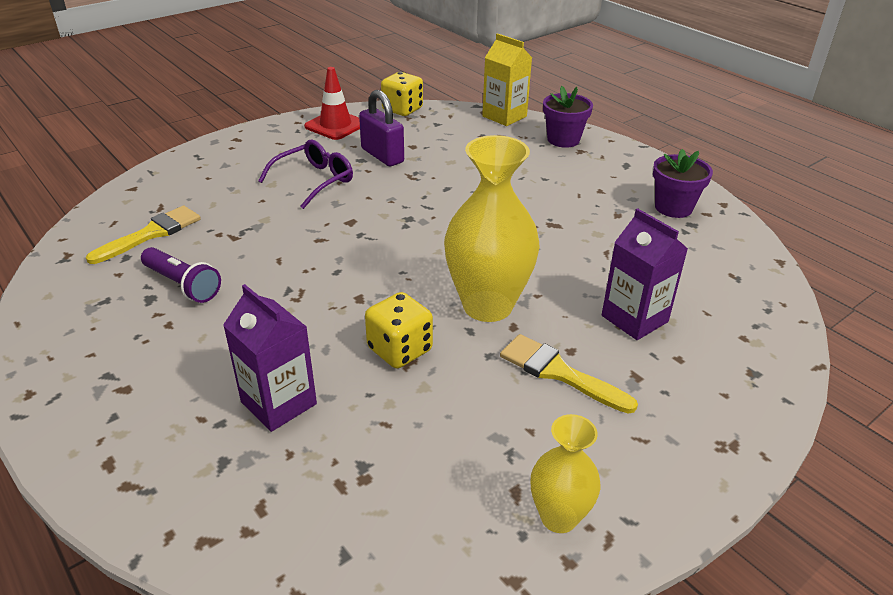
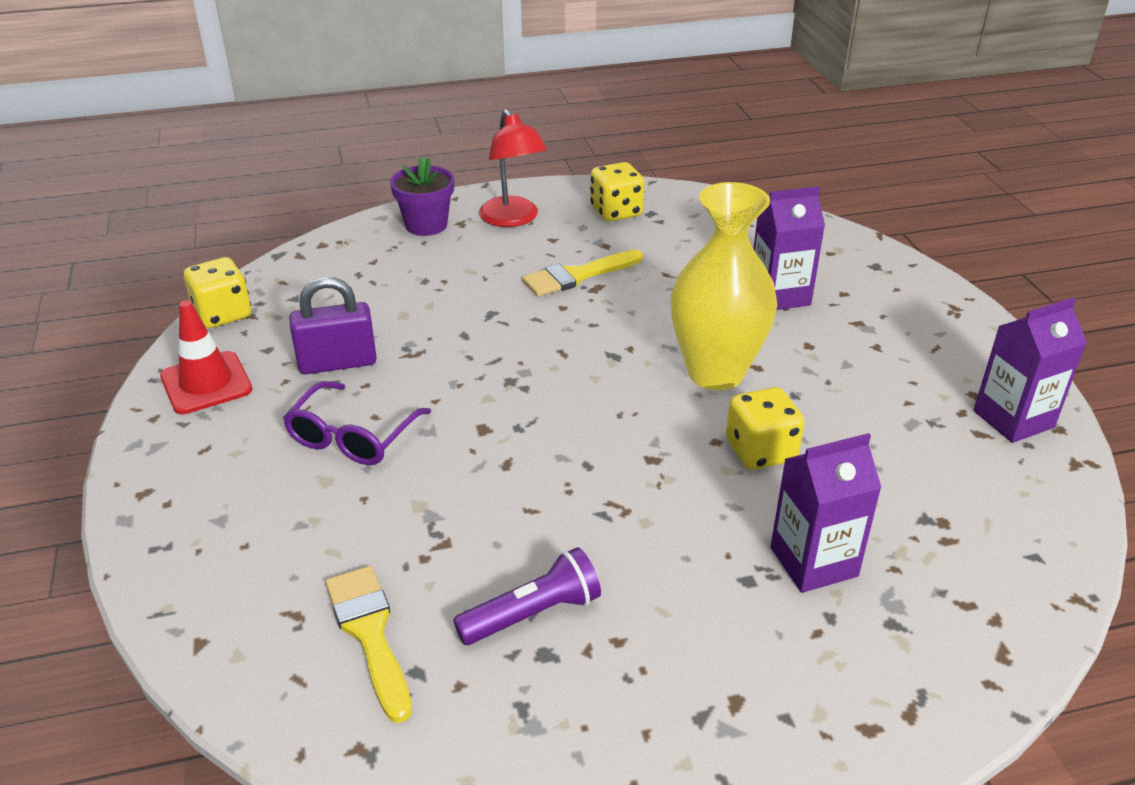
camera: 65 degrees left, 0 degrees up
(314, 181) = (352, 437): purple glasses -> purple glasses turned 135 degrees counterclockwise
(504, 116) = (328, 244): yellow carton -> none
(558, 517) = (1013, 419): yellow vase -> purple carton
(559, 372) = (837, 362): yellow brush -> yellow brush (577, 276)
(609, 168) = (513, 219): none -> red lamp
(673, 208) = (616, 212): purple flower pot -> yellow dice

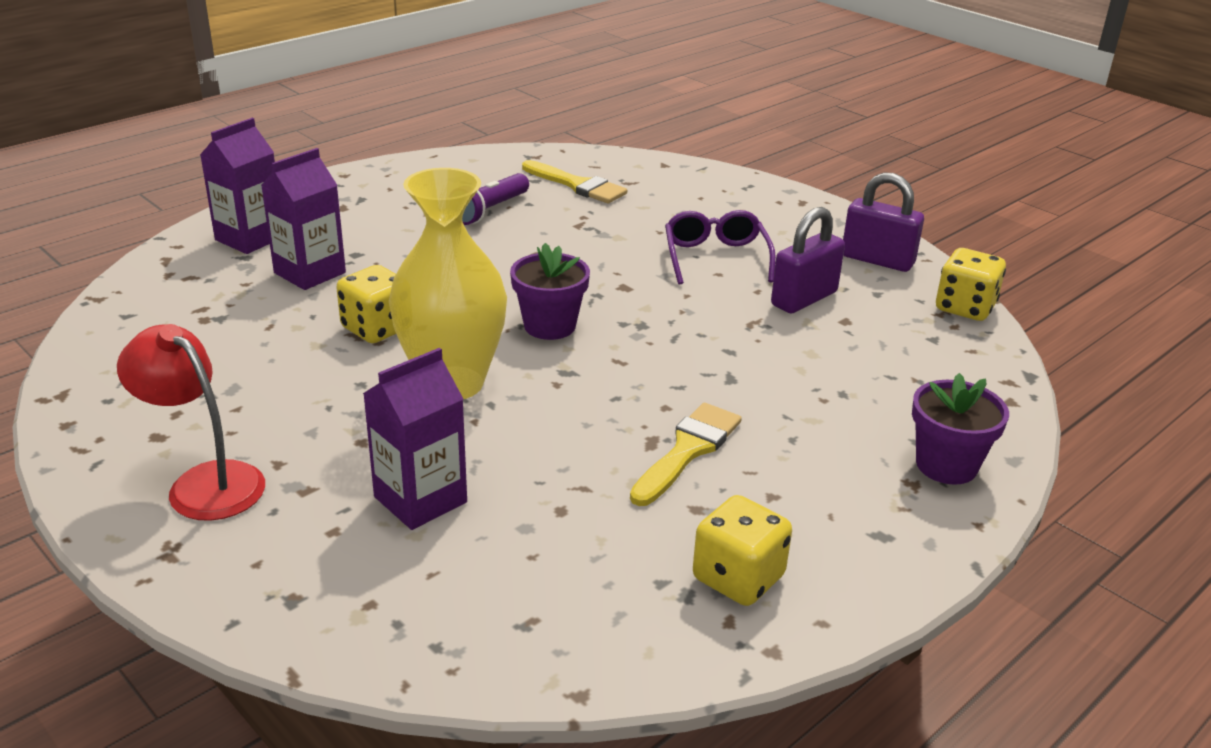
camera: 150 degrees right, 5 degrees down
(206, 383) = (877, 260): red traffic cone -> purple padlock
(513, 219) = (858, 512): red lamp -> red lamp (204, 482)
(593, 404) = (549, 326): none -> purple flower pot
(1013, 419) = (118, 420): purple carton -> purple carton (250, 238)

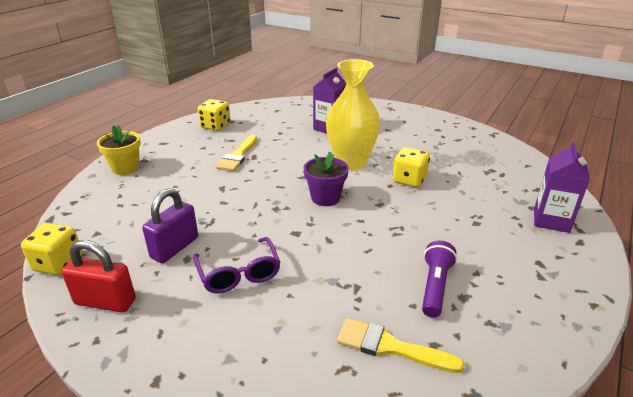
camera: 165 degrees right, 0 degrees up
(204, 482) = (403, 121): red lamp -> none
(310, 273) = (483, 204): purple carton -> none
(877, 260) = (105, 302): purple padlock -> red padlock
(946, 465) = (125, 168): purple flower pot -> yellow flower pot

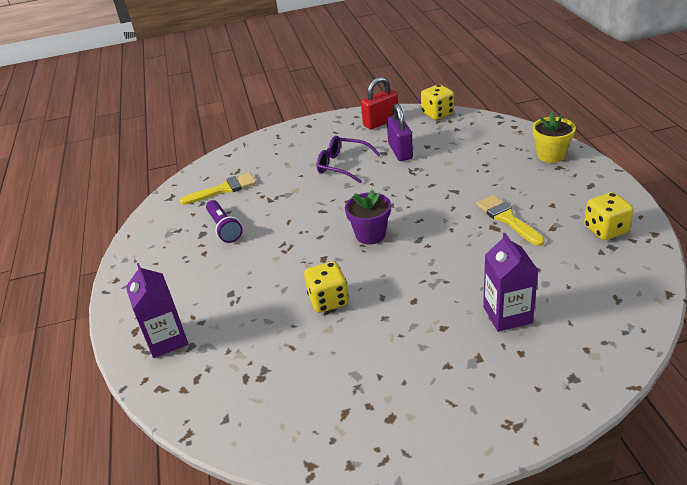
camera: 140 degrees right, 5 degrees up
(351, 163) = (405, 282): yellow vase -> none

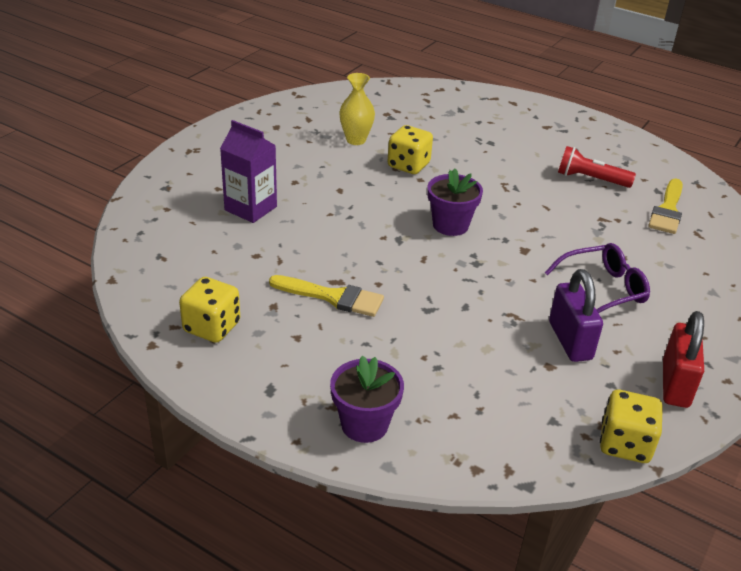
camera: 130 degrees right, 0 degrees up
(167, 340) = (482, 106): purple carton -> none
(224, 228) = (590, 179): purple flashlight -> red flashlight
(334, 353) = (356, 140): none -> yellow vase
(400, 151) = (570, 341): purple padlock -> purple padlock turned 45 degrees clockwise
(551, 155) = (364, 424): yellow flower pot -> purple flower pot

